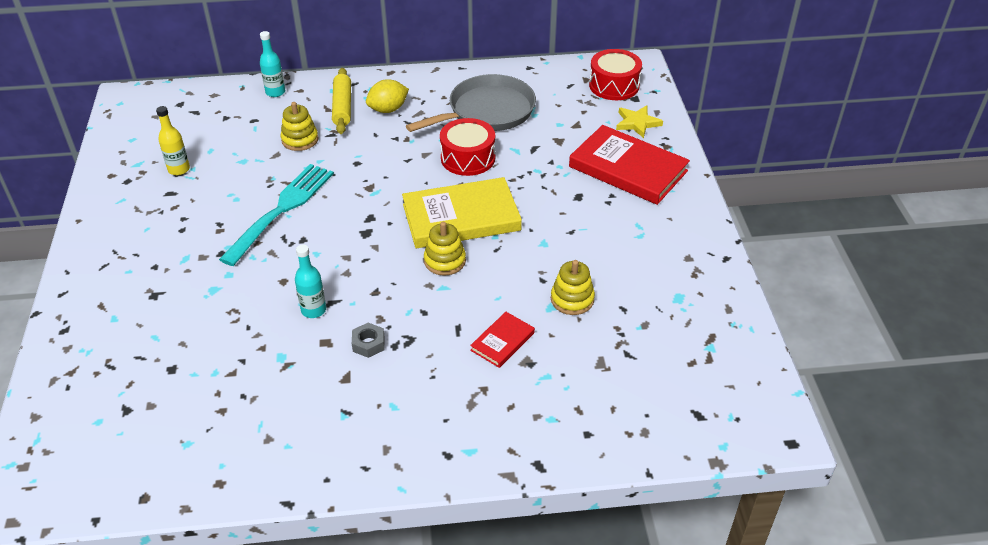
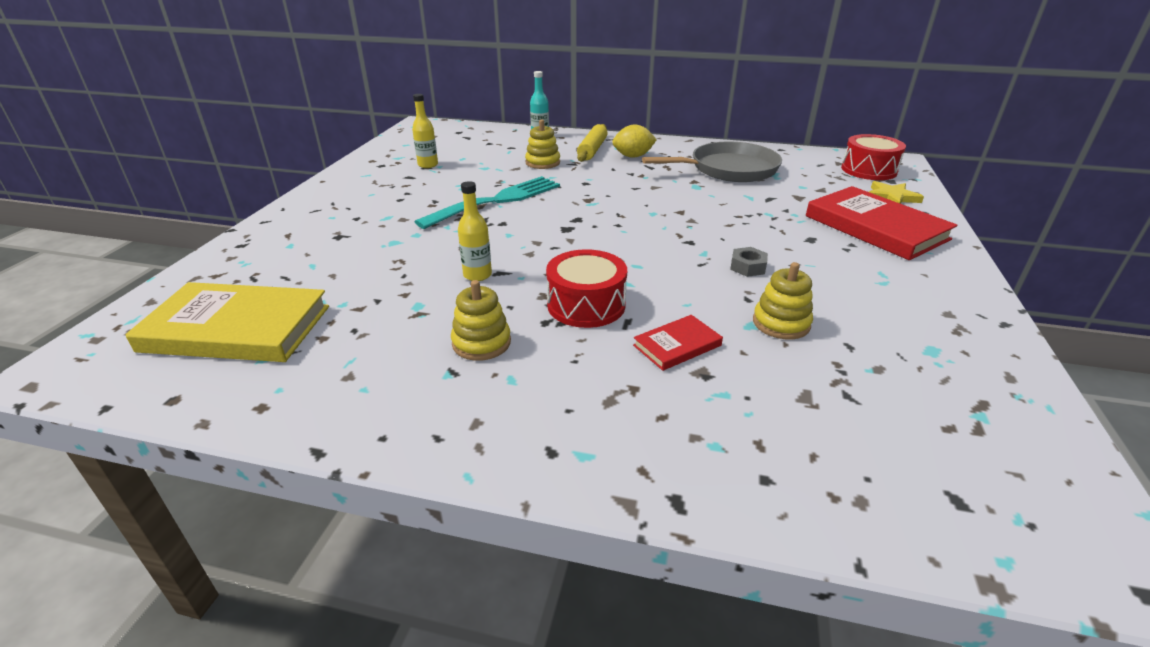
camera: 20 degrees right, 10 degrees down
(313, 310) = (477, 275): turquoise bottle -> yellow bottle
(368, 344) = (517, 314): grey nut -> grey nut (747, 267)
(445, 261) = (638, 263): yellow stacking toy -> yellow stacking toy (481, 343)
(461, 218) = (671, 234): yellow book -> yellow book (236, 329)
(468, 158) = (696, 195): red drum -> red drum (586, 305)

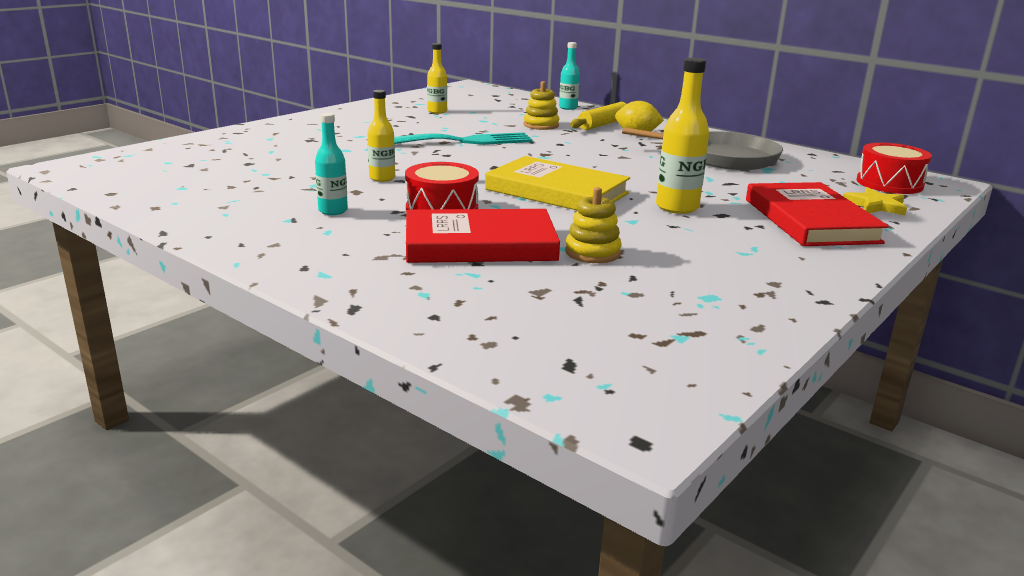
camera: 25 degrees right, 10 degrees down
(236, 329) = (183, 171): yellow book -> yellow book (556, 191)
(481, 343) = (333, 211): yellow stacking toy -> turquoise bottle
(677, 345) = (480, 244): red book -> red book, size x2.08
(747, 267) = (623, 218): grey nut -> none
(770, 240) = (677, 207): none -> yellow bottle

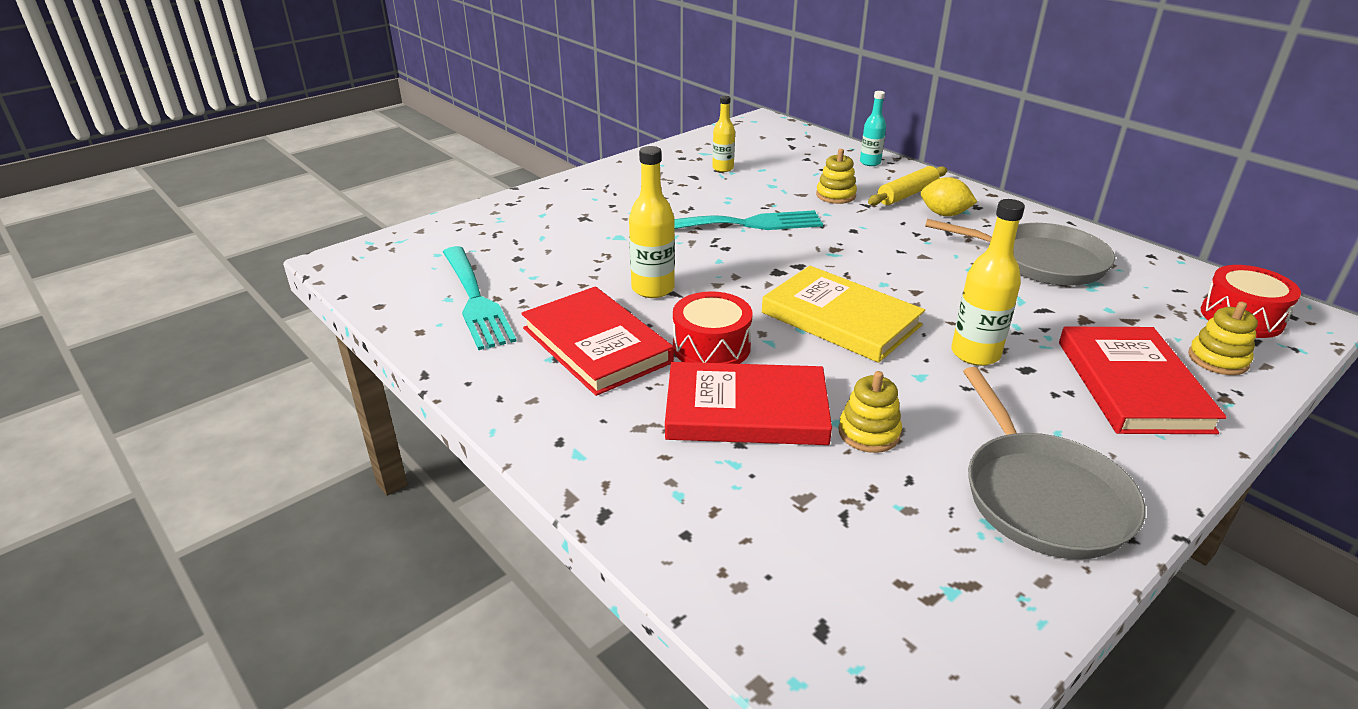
camera: 10 degrees right, 10 degrees up
(210, 188) = (475, 300): none -> turquoise fork
(333, 211) = (596, 345): turquoise bottle -> red book
(382, 178) = (653, 289): yellow bottle -> yellow bottle, size x1.56
(748, 282) = (1042, 497): none -> grey pan
(875, 205) = (1217, 359): yellow star -> yellow stacking toy

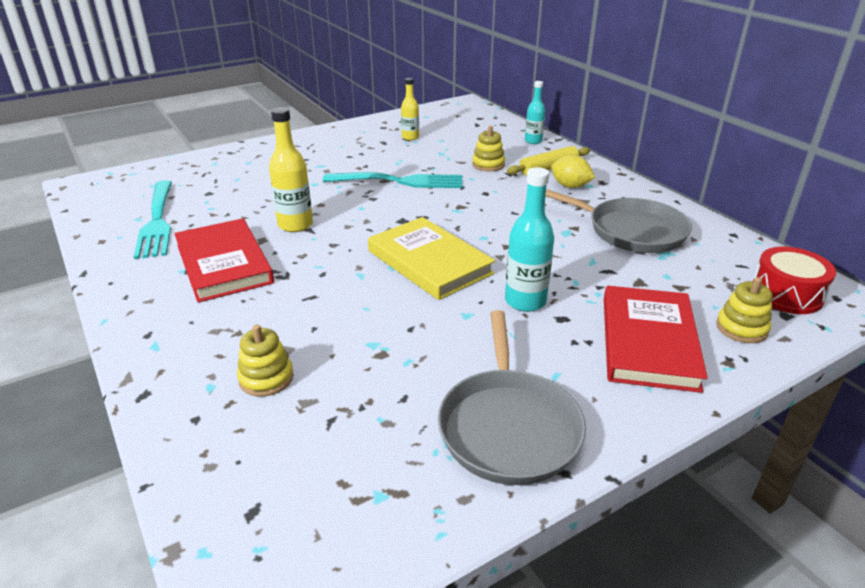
camera: 10 degrees right, 0 degrees up
(711, 347) = (311, 274): red drum -> none
(746, 411) = (306, 327): red book -> none
(869, 433) = (394, 356): yellow stacking toy -> yellow stacking toy (266, 378)
(975, 354) = (525, 301): yellow bottle -> turquoise bottle

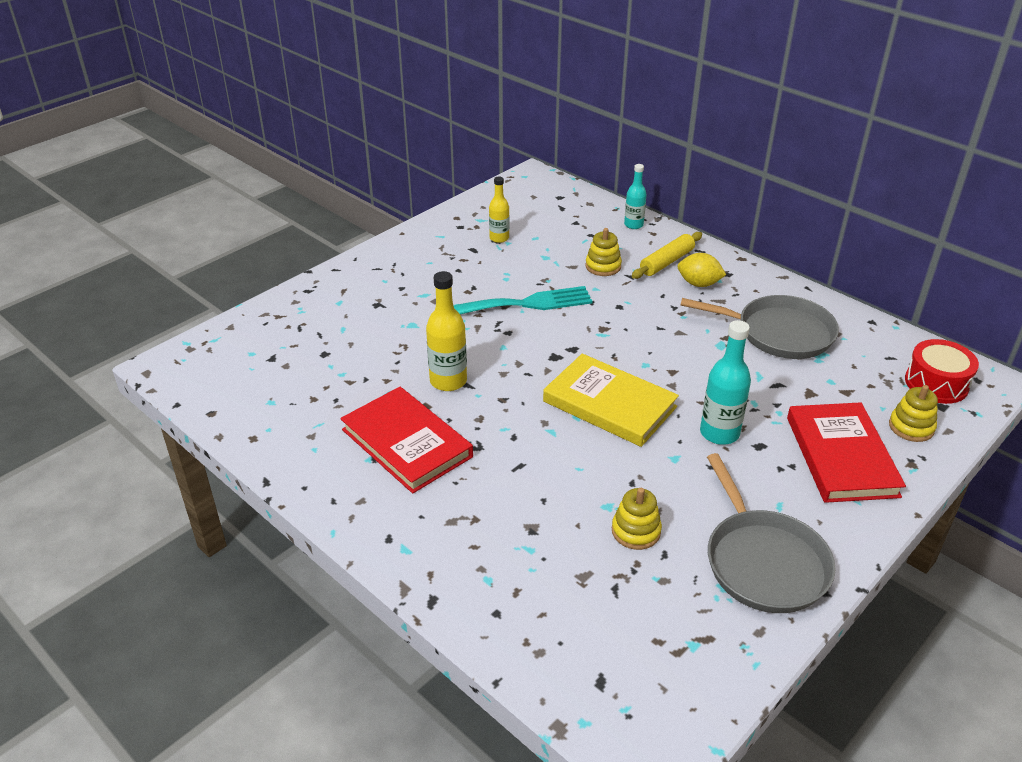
camera: 15 degrees left, 5 degrees up
(157, 221) = (295, 402): turquoise fork -> none
(266, 378) = (533, 560): yellow stacking toy -> yellow stacking toy (636, 531)

